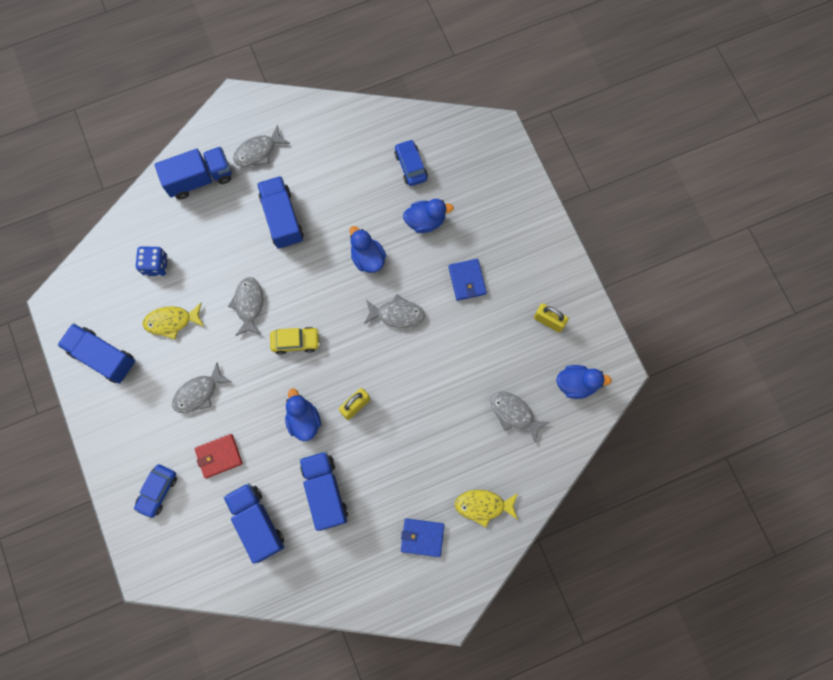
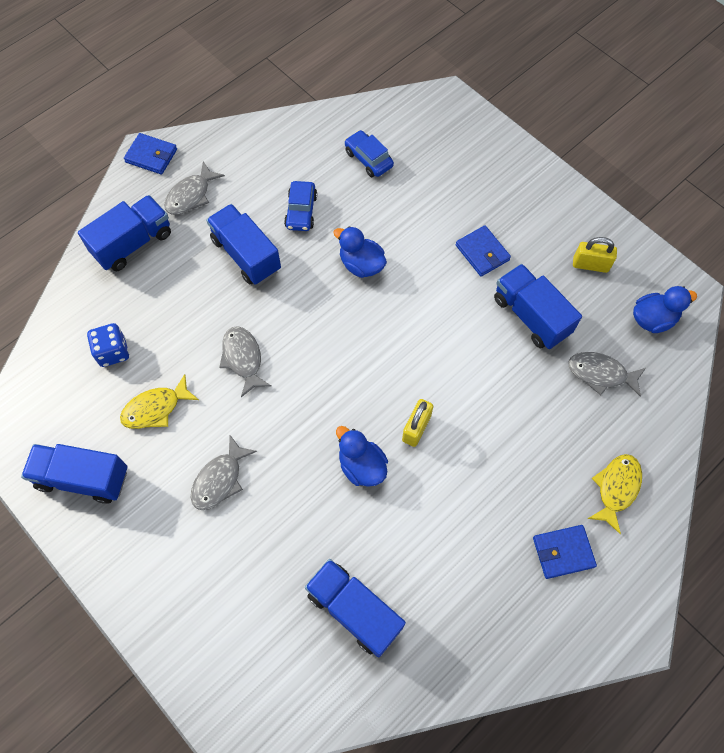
camera: 20 degrees left, 10 degrees down
(158, 491) = (211, 618): blue car -> blue car (301, 211)
(219, 456) = (274, 546): red wallet -> none
(239, 105) = (151, 156): none -> blue wallet
(296, 341) = (315, 381): yellow car -> none
(325, 491) = (422, 541): blue truck -> blue truck (531, 316)
(397, 314) = (420, 313): grey fish -> none
(425, 221) = (409, 208): blue duck -> none
(483, 506) = (616, 488): yellow fish -> yellow fish turned 135 degrees clockwise

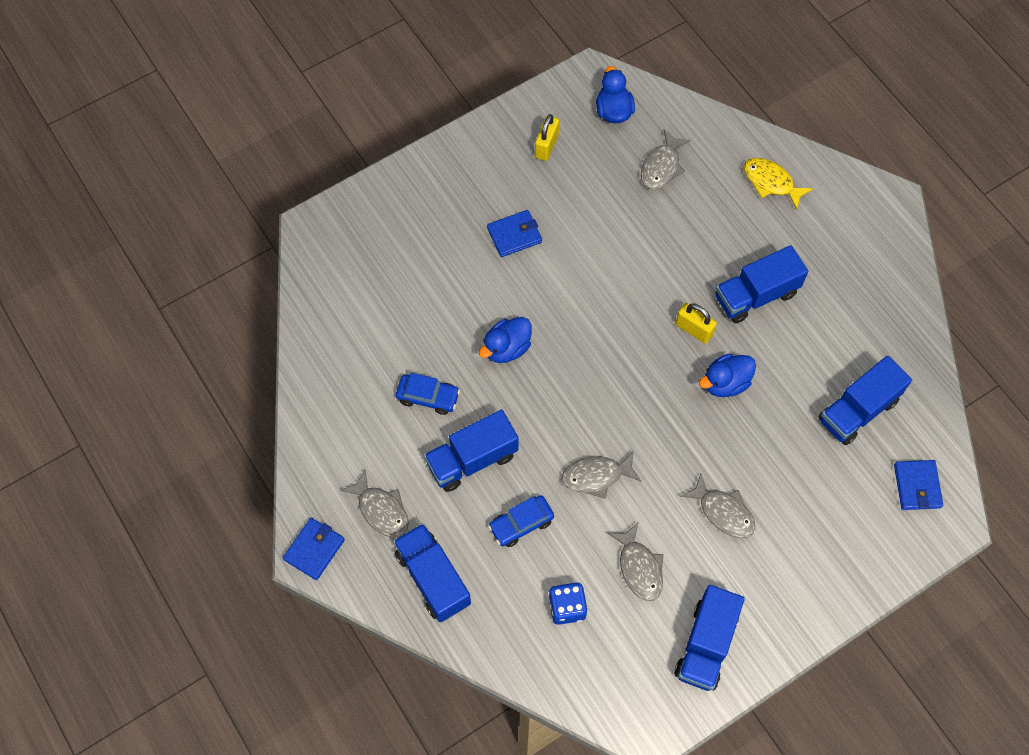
camera: 80 degrees left, 0 degrees up
(156, 408) = (639, 567): yellow fish -> grey fish
(368, 159) = (374, 319): blue car -> blue car (521, 524)
(531, 316) = (593, 209): blue truck -> blue truck (756, 295)
(563, 552) = (822, 236): blue wallet -> blue wallet (917, 486)

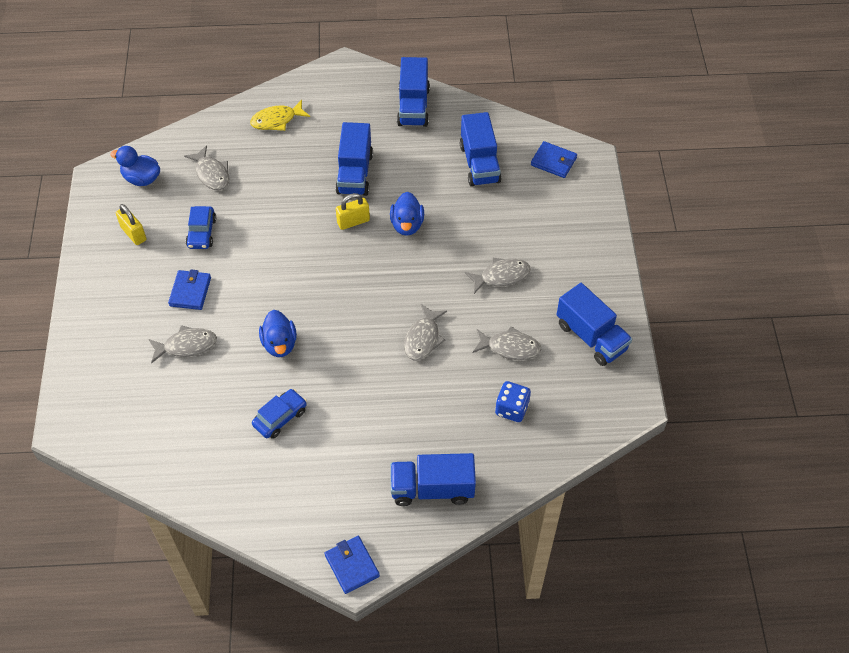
camera: 60 degrees left, 10 degrees down
(381, 510) = (351, 498): grey fish -> grey fish (186, 346)
(472, 459) = (353, 413): blue truck -> blue truck (413, 106)
(521, 524) = (427, 406): blue car -> blue car (202, 233)

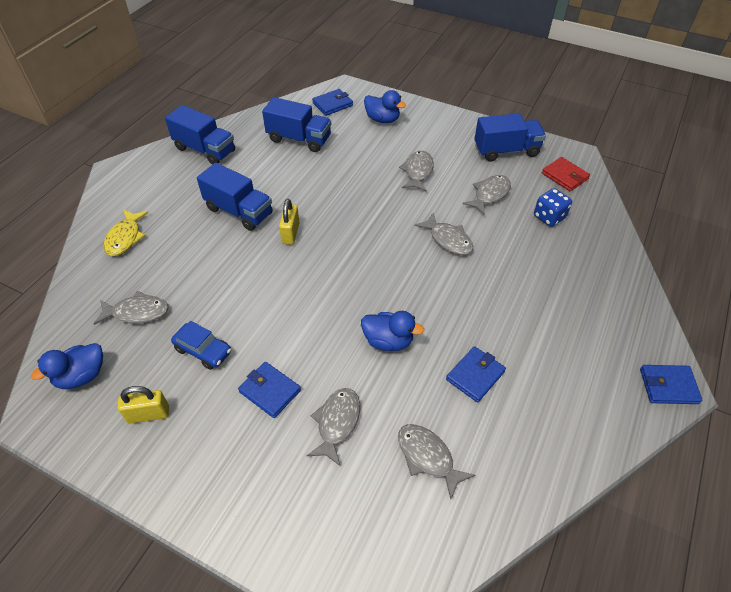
camera: 60 degrees left, 5 degrees down
(189, 415) = (428, 457): none -> grey fish
(280, 417) = (475, 375): blue car -> blue wallet
(407, 225) = (323, 202): blue duck -> blue duck (382, 119)
(432, 488) = (606, 296): blue truck -> none
(587, 403) = (564, 176): none -> red wallet

